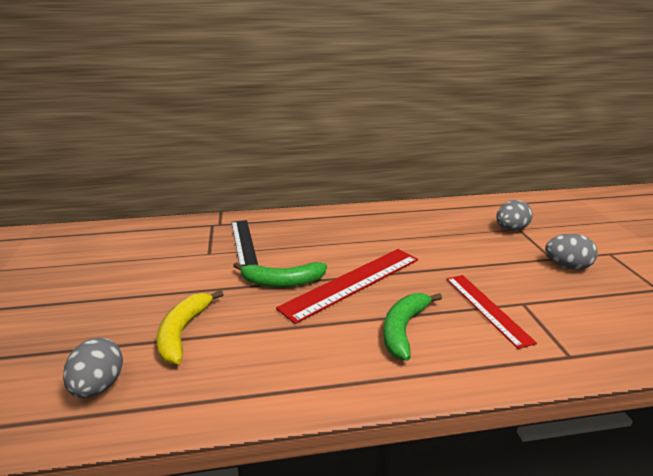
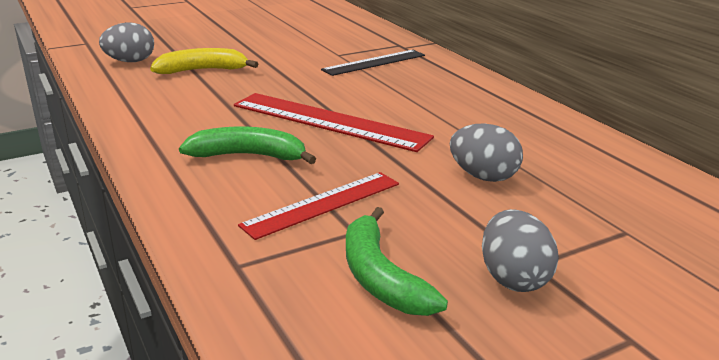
camera: 70 degrees right, 0 degrees up
(282, 282) = (306, 90): green banana -> green banana (380, 277)
(510, 229) = (611, 223): grey egg -> grey egg (483, 176)

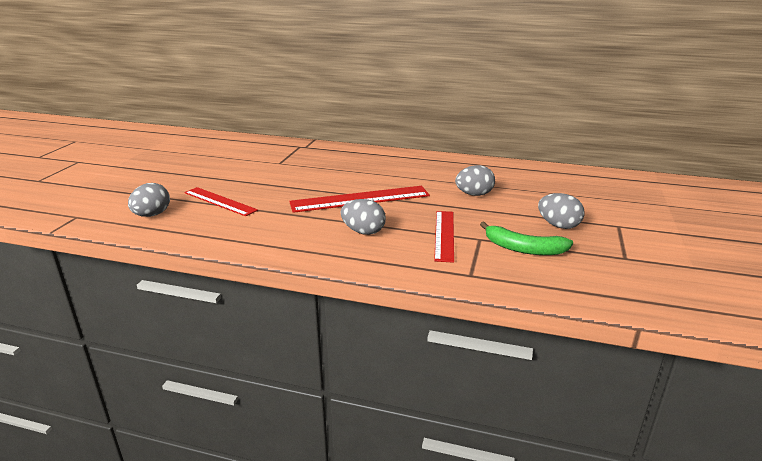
camera: 45 degrees left, 0 degrees up
(202, 70) = (220, 201): yellow banana -> red ruler
(249, 156) = (363, 232): green banana -> grey egg
(374, 62) = (310, 160): black ruler -> none

